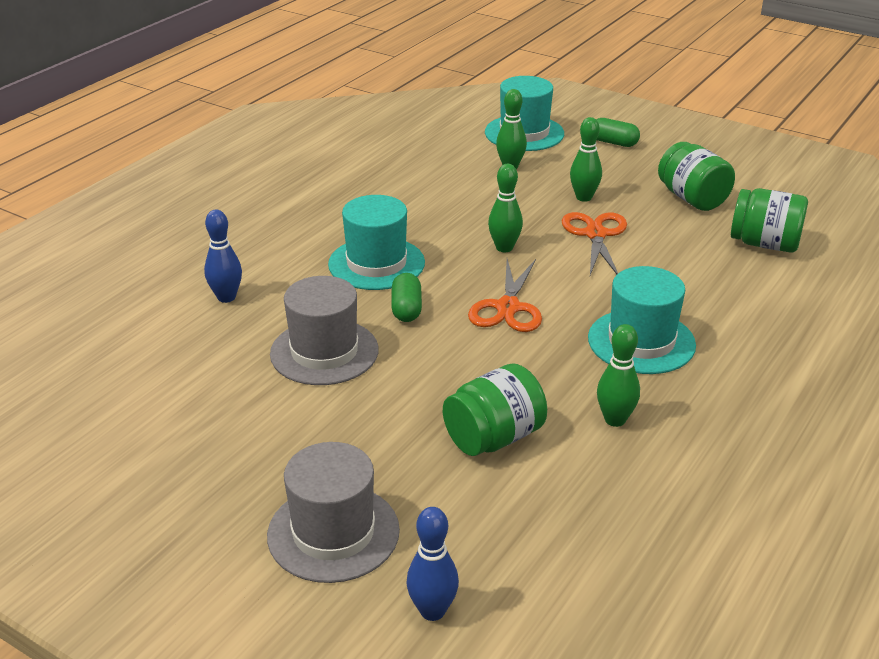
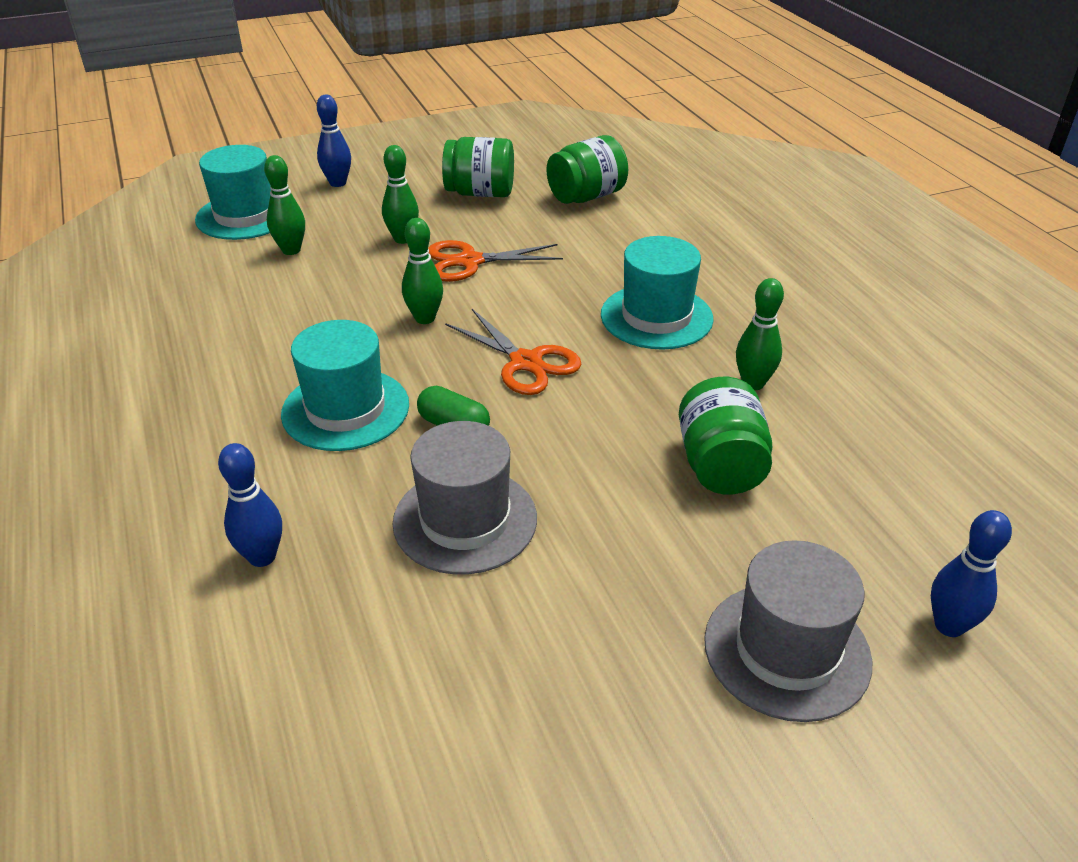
camera: 55 degrees left, 5 degrees up
(595, 234) = (470, 261): orange scissors -> orange scissors turned 45 degrees counterclockwise
(614, 143) = (338, 183): green capsule -> blue bowling pin

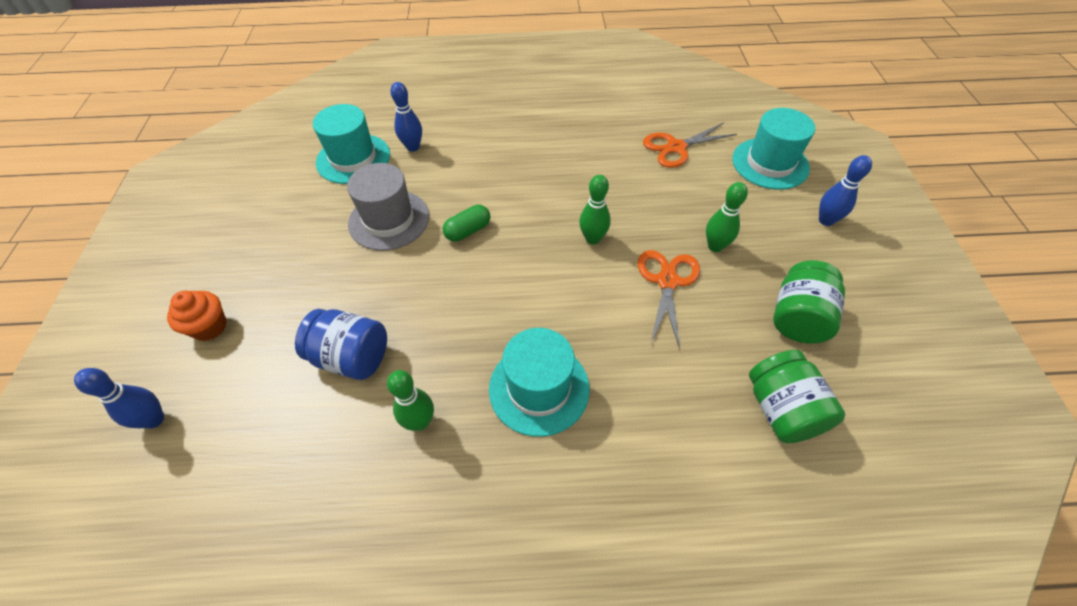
camera: 110 degrees right, 15 degrees up
(291, 250) = (710, 182): green bowling pin -> none
(345, 409) = (509, 187): turquoise hat -> turquoise hat (353, 158)
(526, 362) = (515, 282): orange scissors -> orange scissors (676, 147)
(720, 465) = (352, 357): green jar -> blue jar
(786, 650) = (209, 327): grey hat -> orange cupcake

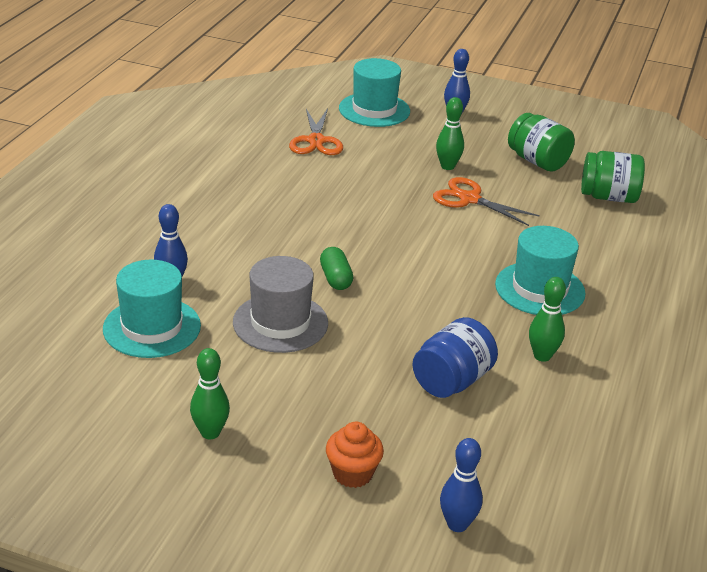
camera: 70 degrees left, 20 degrees down
(593, 239) = (397, 217): green bowling pin -> green bowling pin (210, 433)

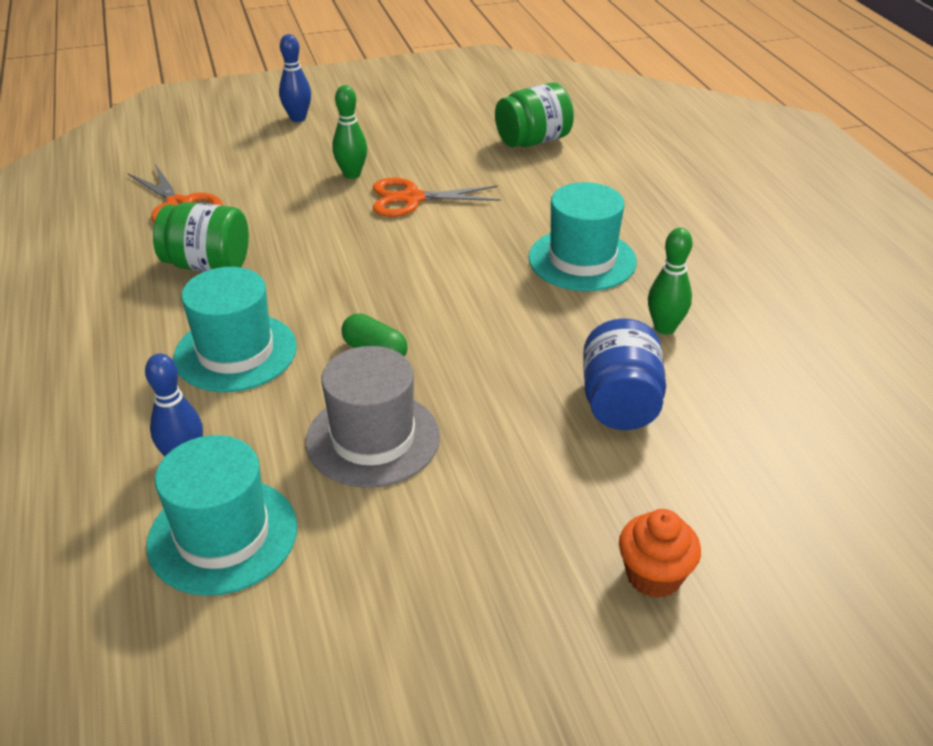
camera: 35 degrees left, 5 degrees up
(210, 433) = (448, 632): green bowling pin -> none
(374, 110) = (207, 146): turquoise hat -> turquoise hat (235, 352)
(457, 524) = (813, 564): blue bowling pin -> none
(537, 161) = (431, 133): green jar -> green jar (208, 265)

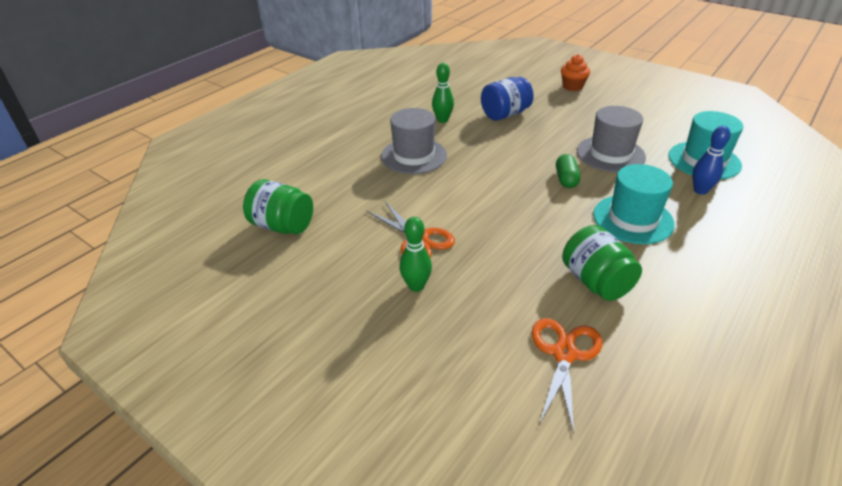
camera: 125 degrees left, 0 degrees up
(298, 118) = (351, 387): blue bowling pin -> none
(582, 260) = (414, 156): turquoise hat -> grey hat

